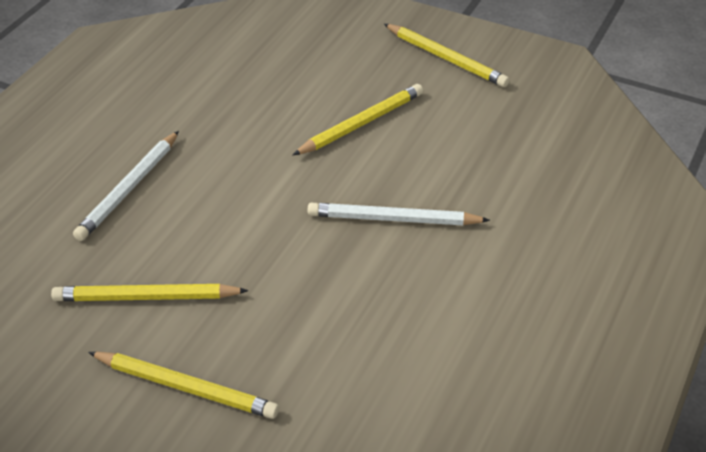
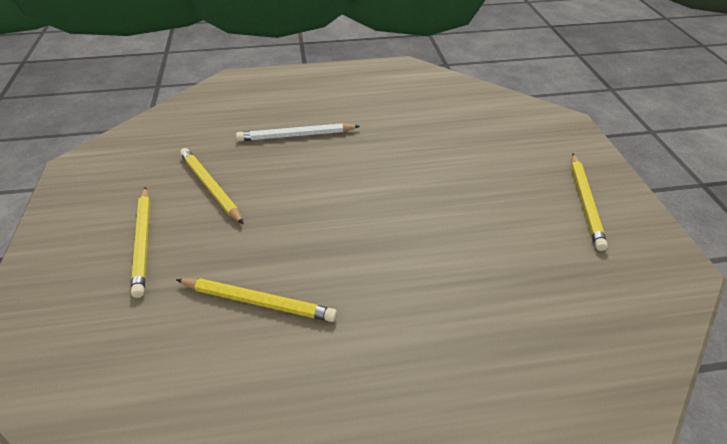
camera: 55 degrees right, 0 degrees up
(361, 123) = (460, 196): yellow pencil -> yellow pencil (258, 302)
(393, 219) = (380, 261): white pencil -> none

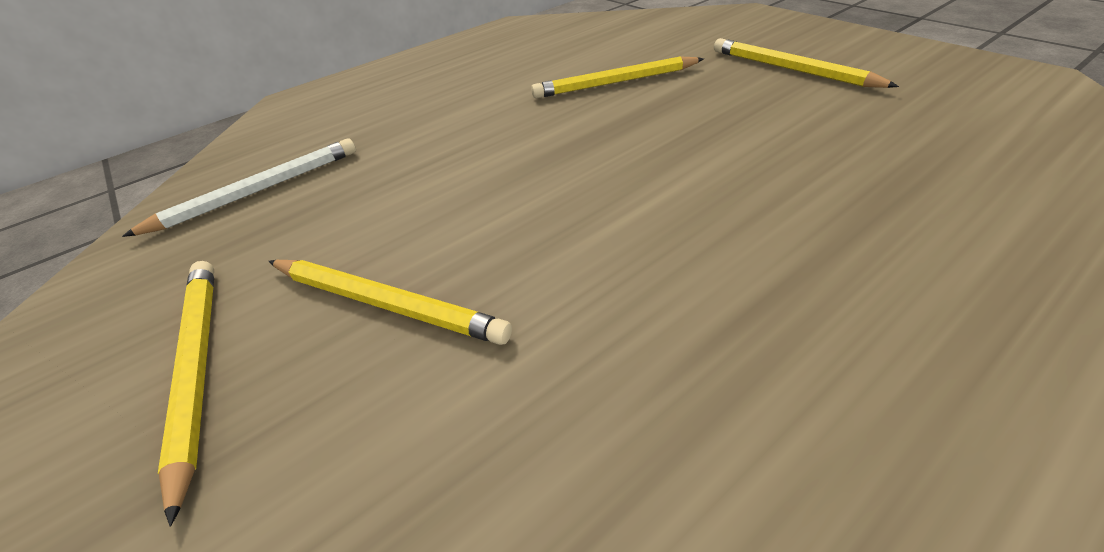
camera: 155 degrees right, 0 degrees up
(210, 187) = (838, 126): yellow pencil -> yellow pencil (386, 303)
(296, 135) = (891, 251): white pencil -> white pencil (258, 191)

